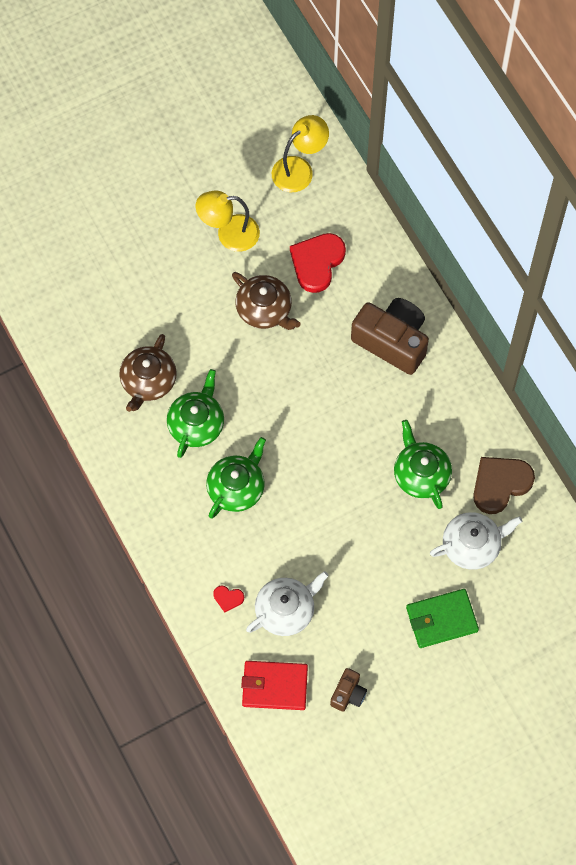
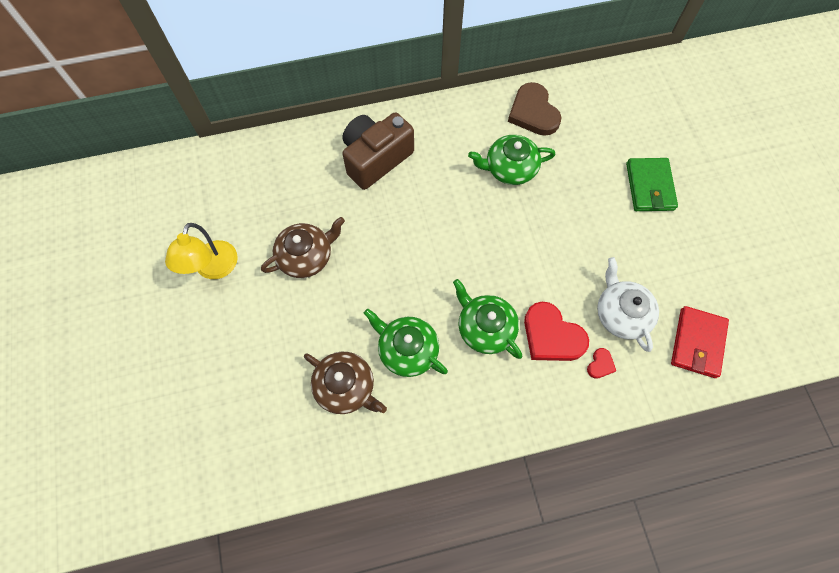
camera: 75 degrees left, 0 degrees up
(299, 169) = (173, 190): yellow lamp -> none
(317, 262) = (275, 199): red heart -> red heart (552, 336)
(348, 694) = (712, 279): brown camera -> none
(472, 545) = (585, 146): white teapot -> none

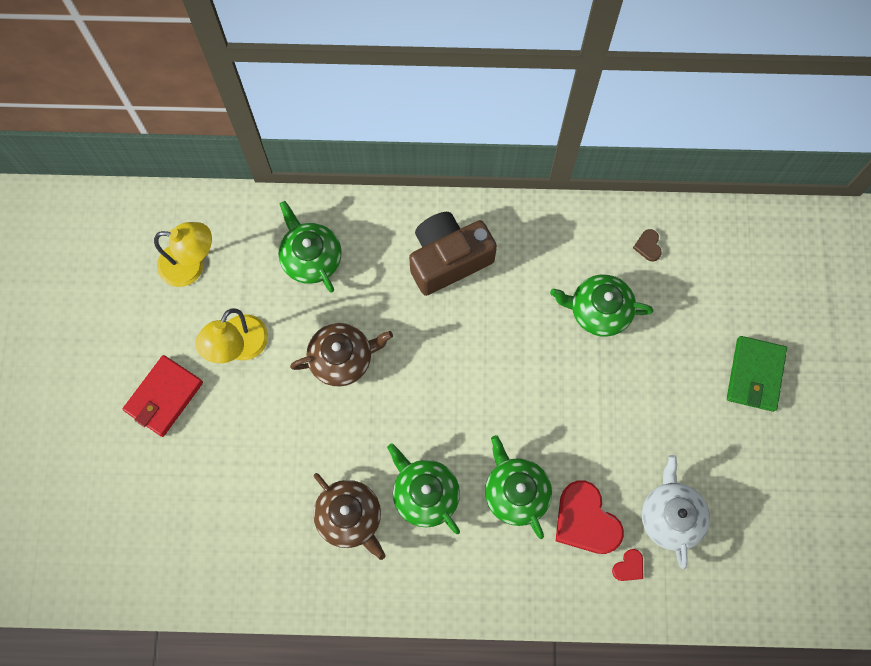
camera: 15 degrees right, 5 degrees up
(157, 213) = (191, 265): none -> yellow lamp
(260, 183) = (311, 257): none -> green teapot
(533, 112) = (648, 246): brown heart -> brown heart, size x0.45
(697, 343) = (744, 572): red wallet -> red wallet (164, 397)

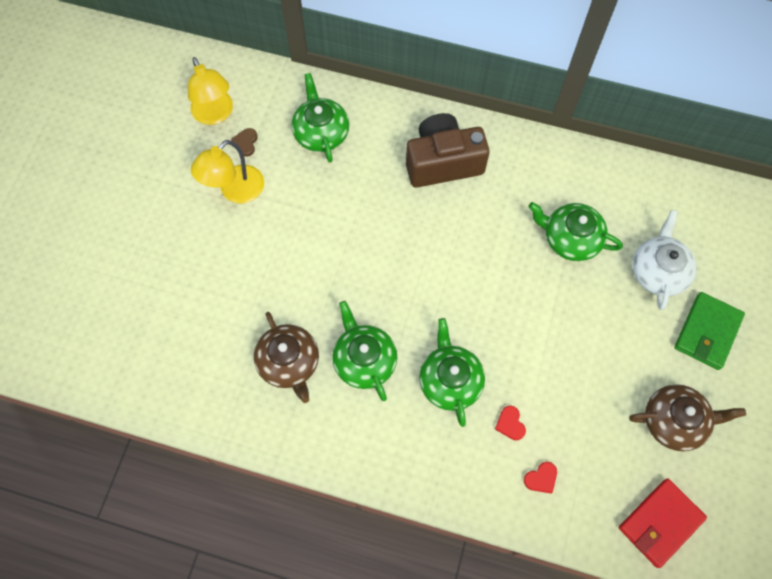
camera: 15 degrees right, 5 degrees down
(164, 397) = (156, 216): red wallet -> red wallet (660, 523)
(191, 265) = (215, 114): yellow lamp -> yellow lamp turned 45 degrees clockwise
(342, 358) = (323, 223): brown teapot -> brown teapot (674, 421)
(586, 520) = (510, 424): red heart -> red heart, size x0.45
(648, 246) = (630, 194): brown heart -> brown heart (246, 143)
(671, 516) = (594, 441): white teapot -> white teapot (658, 271)

